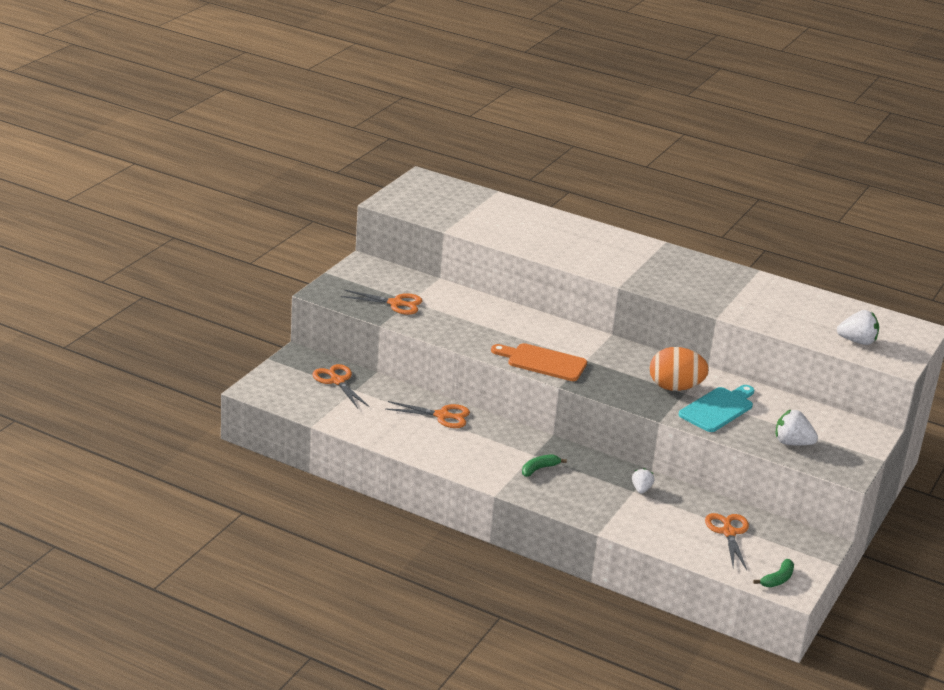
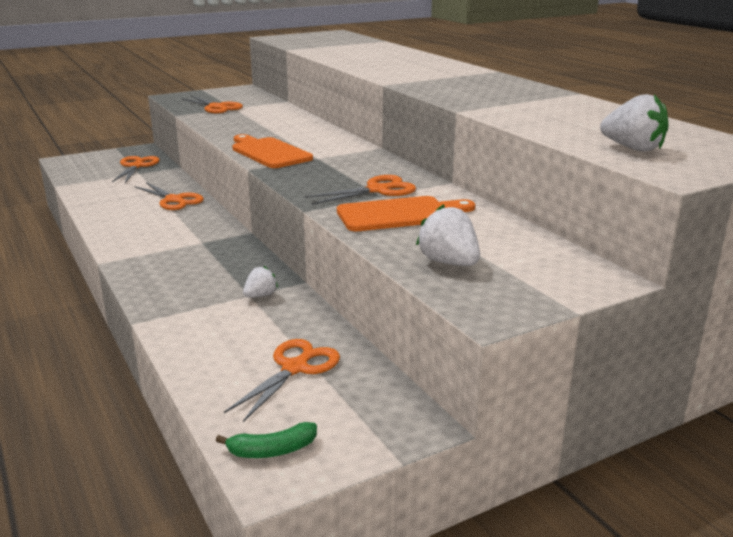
camera: 35 degrees right, 5 degrees down
(539, 469) = (184, 253): green banana -> none
(675, 387) = (377, 190): orange egg -> orange scissors
(718, 409) = (399, 214): turquoise cutting board -> orange cutting board

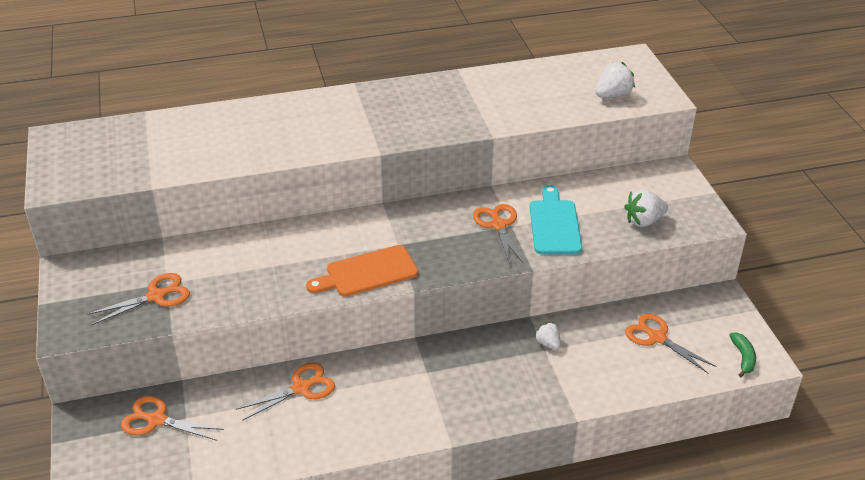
camera: 75 degrees left, 15 degrees up
(399, 214) = (554, 224): orange cutting board -> turquoise cutting board

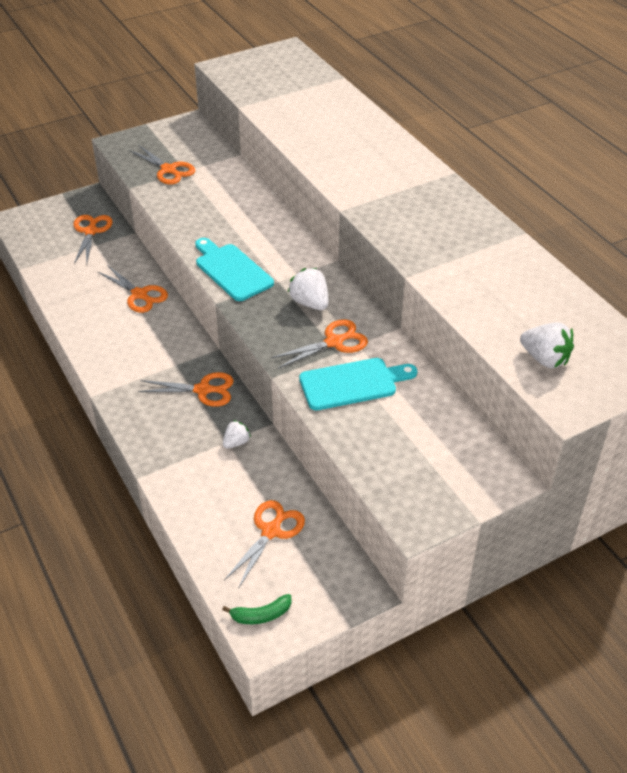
camera: 75 degrees right, 5 degrees up
(367, 273) = (231, 270): orange cutting board -> turquoise cutting board
(471, 357) = (203, 390): none -> orange scissors
(643, 221) = (390, 457): white strawberry -> white strawberry (310, 303)

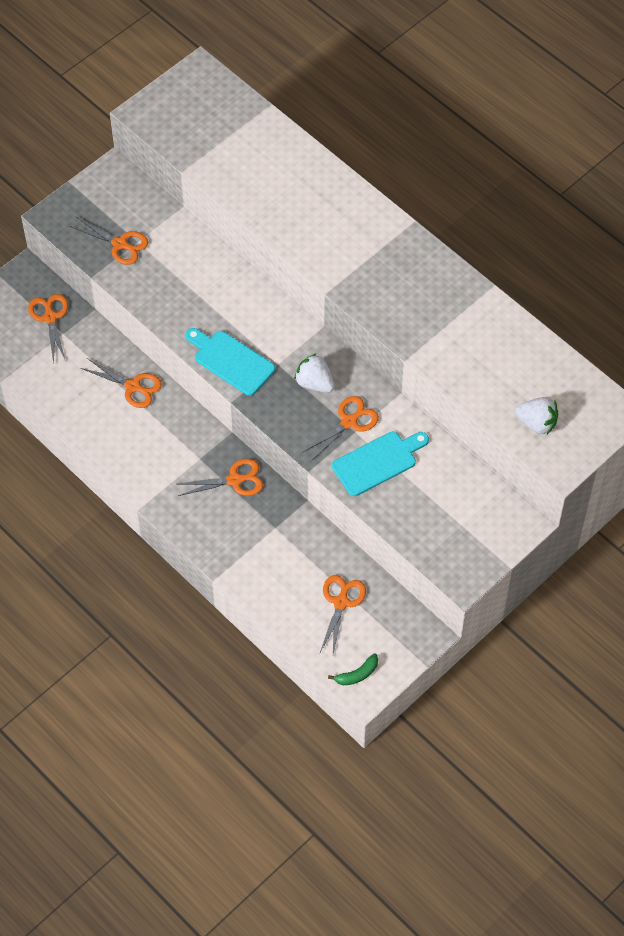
camera: 15 degrees left, 15 degrees up
(236, 442) = (283, 527): white strawberry -> none

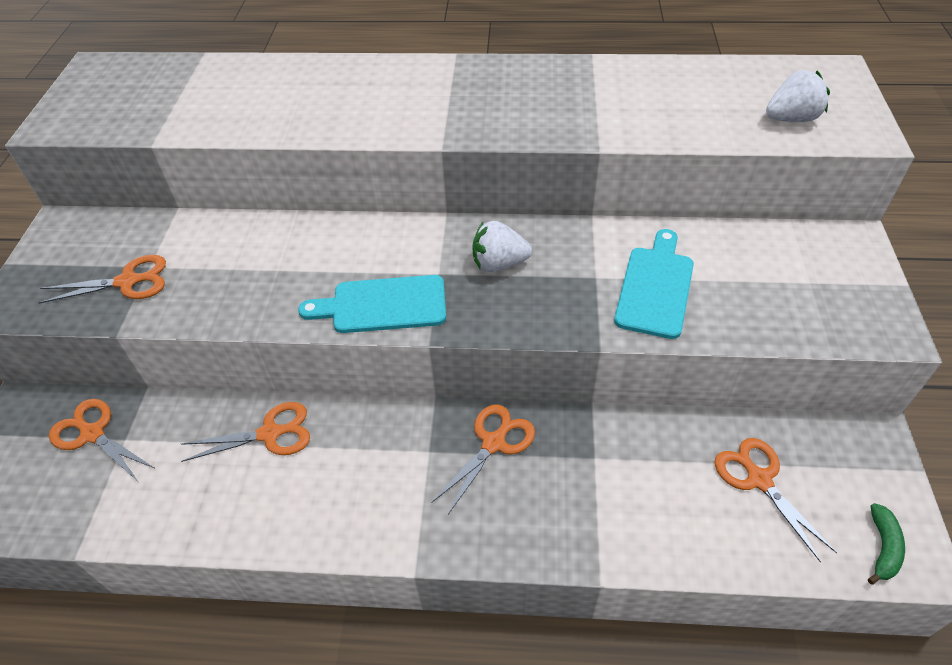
camera: 40 degrees left, 10 degrees down
(349, 422) = (579, 273): orange scissors -> none

